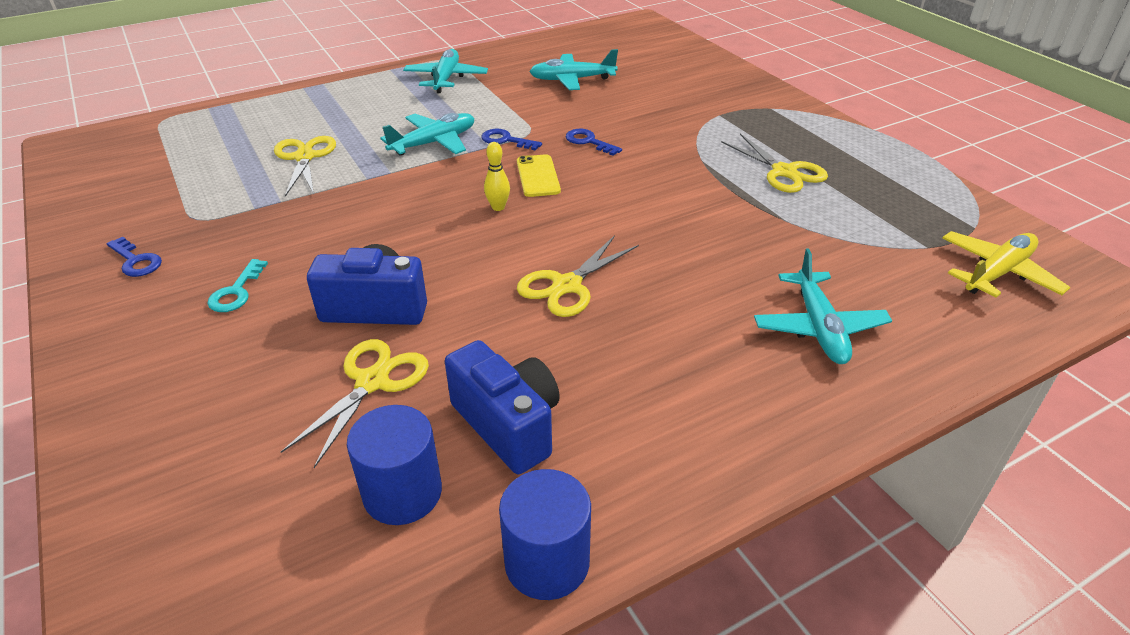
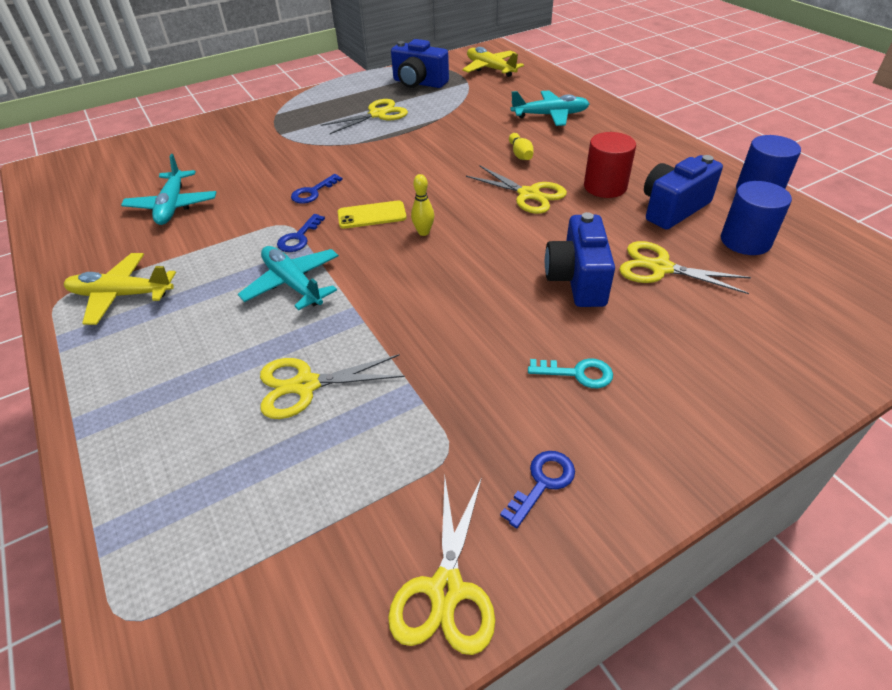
camera: 90 degrees left, 5 degrees up
(90, 216) = (446, 590): none -> yellow scissors
(446, 79) = (121, 295): turquoise plane -> yellow plane
(580, 360) = (605, 187): none -> red cylinder
(678, 286) = (520, 154): none -> yellow bowling pin
(902, 202) = (419, 83): none -> blue camera

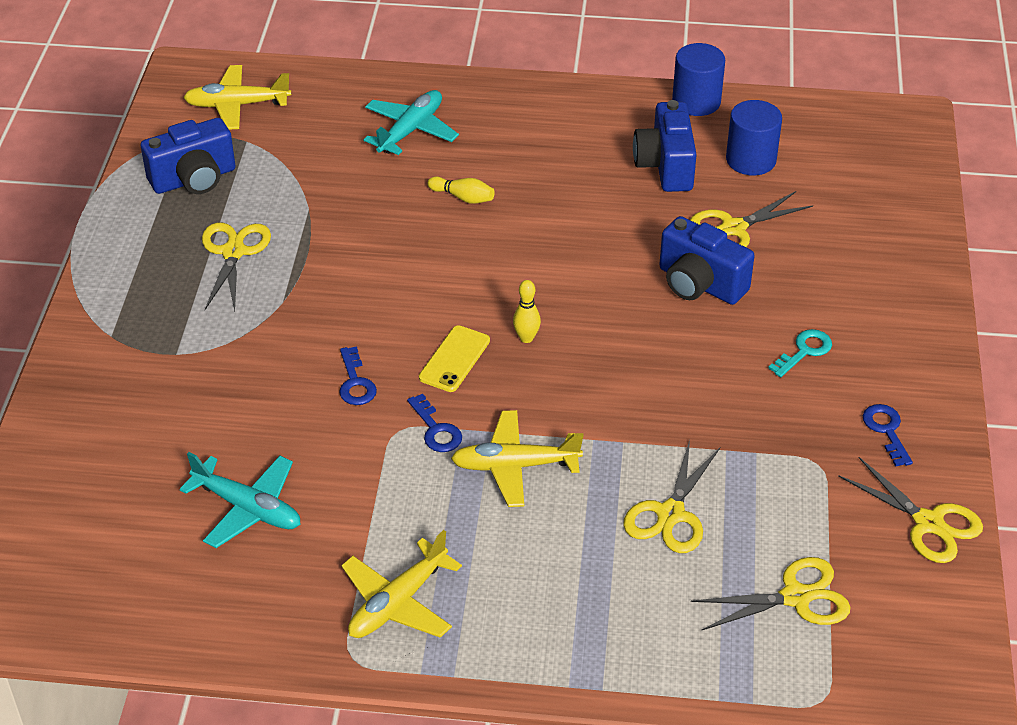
camera: 55 degrees left, 0 degrees up
(293, 284) = (515, 466): turquoise plane -> yellow plane
(529, 194) = (542, 235): yellow scissors -> yellow scissors (795, 597)
(605, 187) = (586, 181): red cylinder -> none

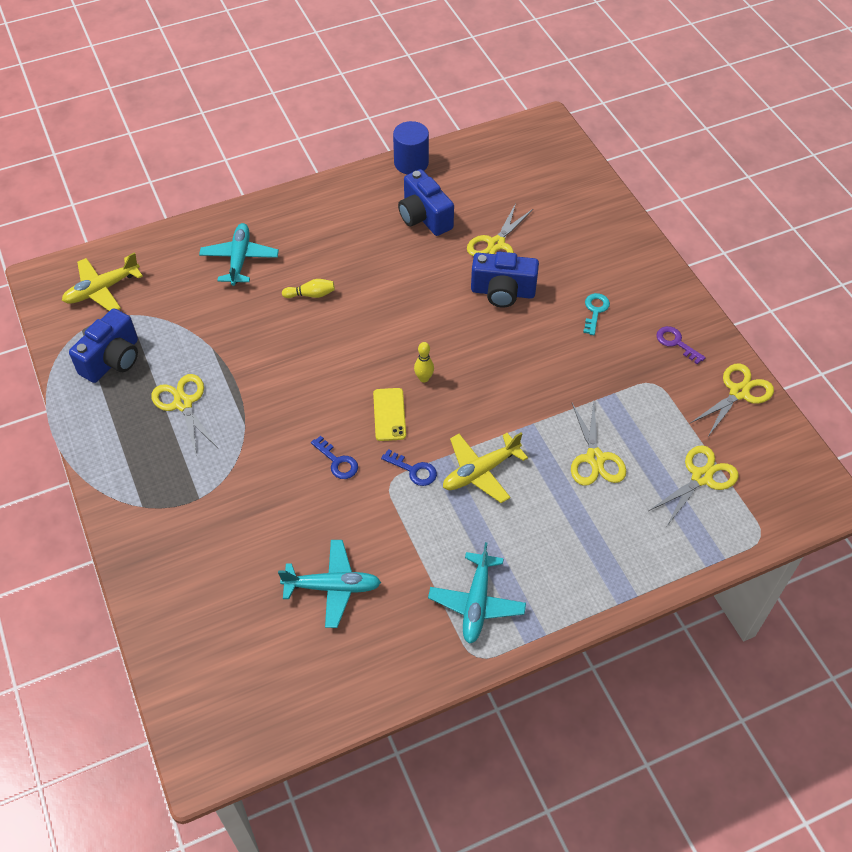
camera: 30 degrees left, 10 degrees up
(398, 603) = (476, 603): yellow plane -> turquoise plane
(751, 160) = (473, 191): blue cylinder -> none
(886, 430) = (676, 343): blue key -> purple key
(928, 523) = (739, 392): yellow scissors -> yellow scissors turned 60 degrees counterclockwise

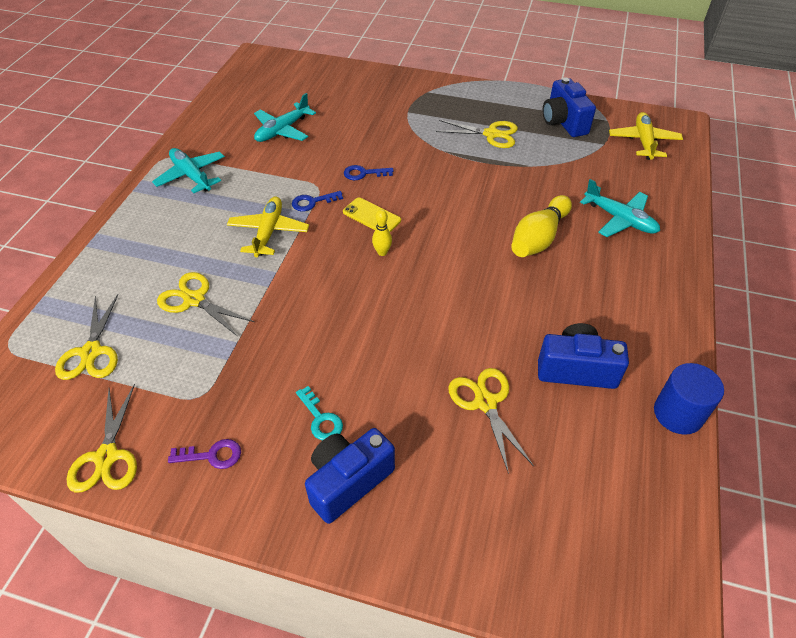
camera: 130 degrees right, 5 degrees down
(311, 294) = (538, 238): yellow bowling pin -> yellow bowling pin, size x1.94
(502, 292) = (418, 363): blue camera -> blue camera (348, 481)

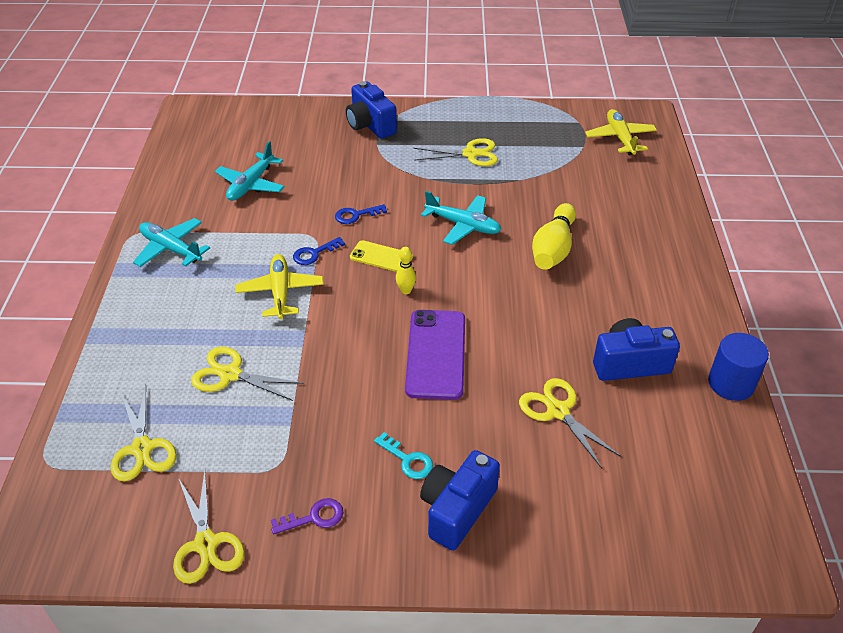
camera: 15 degrees left, 5 degrees down
(387, 319) = (436, 354): none -> purple phone
(563, 122) = (537, 131): blue camera -> blue camera (370, 125)
(620, 219) = (623, 217): turquoise plane -> turquoise plane (463, 225)

